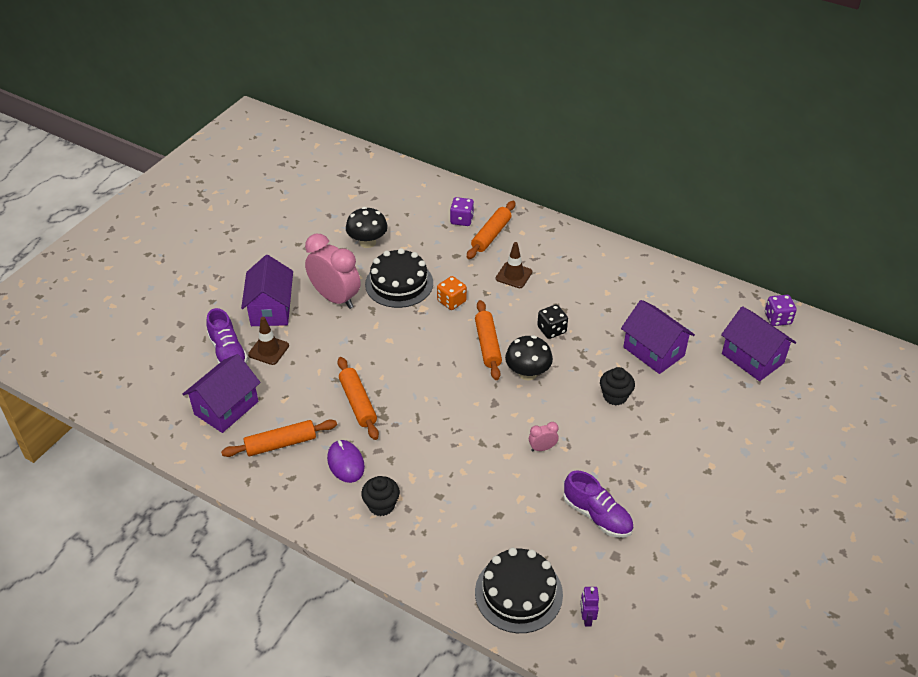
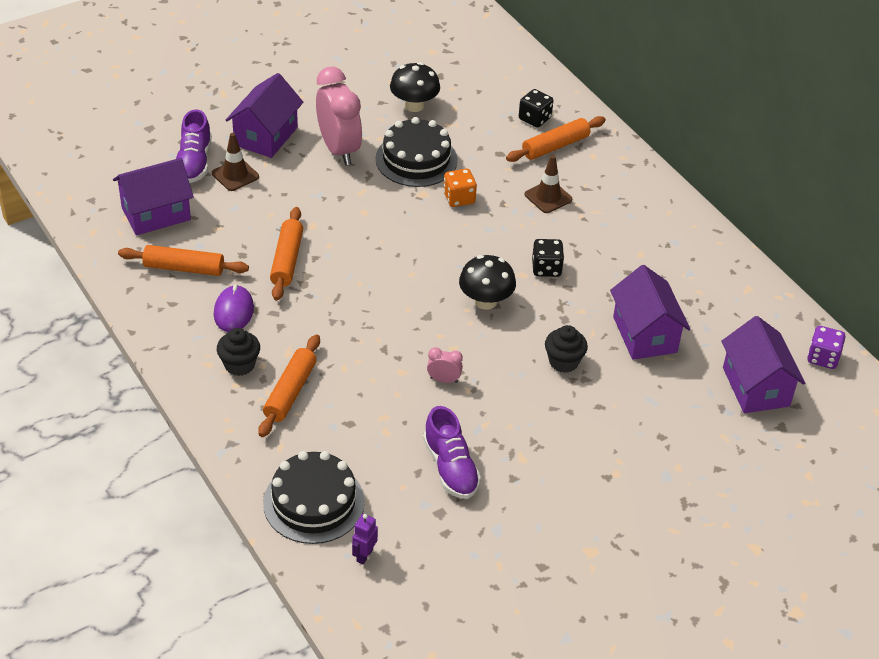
camera: 25 degrees right, 0 degrees up
(462, 220) = (534, 118): purple dice -> black dice
(488, 345) = (464, 256): orange rolling pin -> orange rolling pin (290, 392)

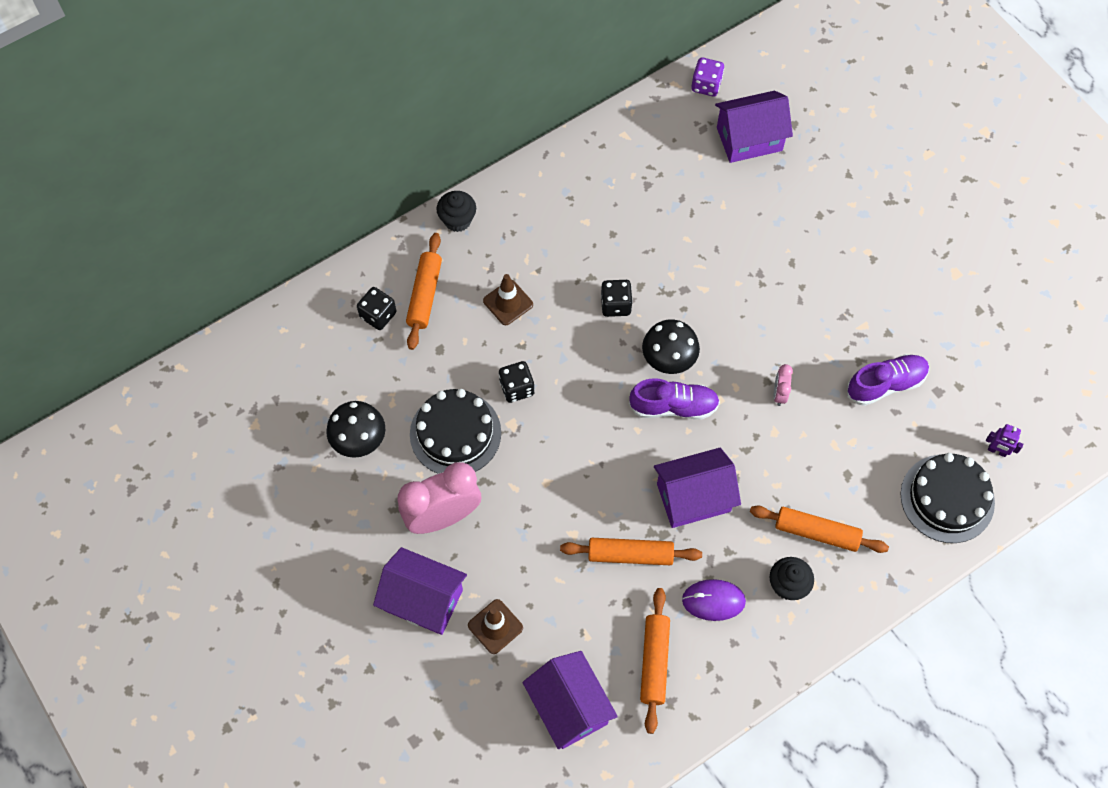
camera: 90 degrees left, 20 degrees up
(194, 162) = (476, 677): purple shoe -> purple shoe (673, 406)
(459, 198) = (517, 388): orange dice -> black dice
(555, 146) = (425, 295): orange rolling pin -> orange rolling pin turned 45 degrees clockwise
(563, 362) = (741, 291): black cupcake -> black cupcake (457, 220)
(645, 334) = (696, 222): purple house -> purple house (693, 497)

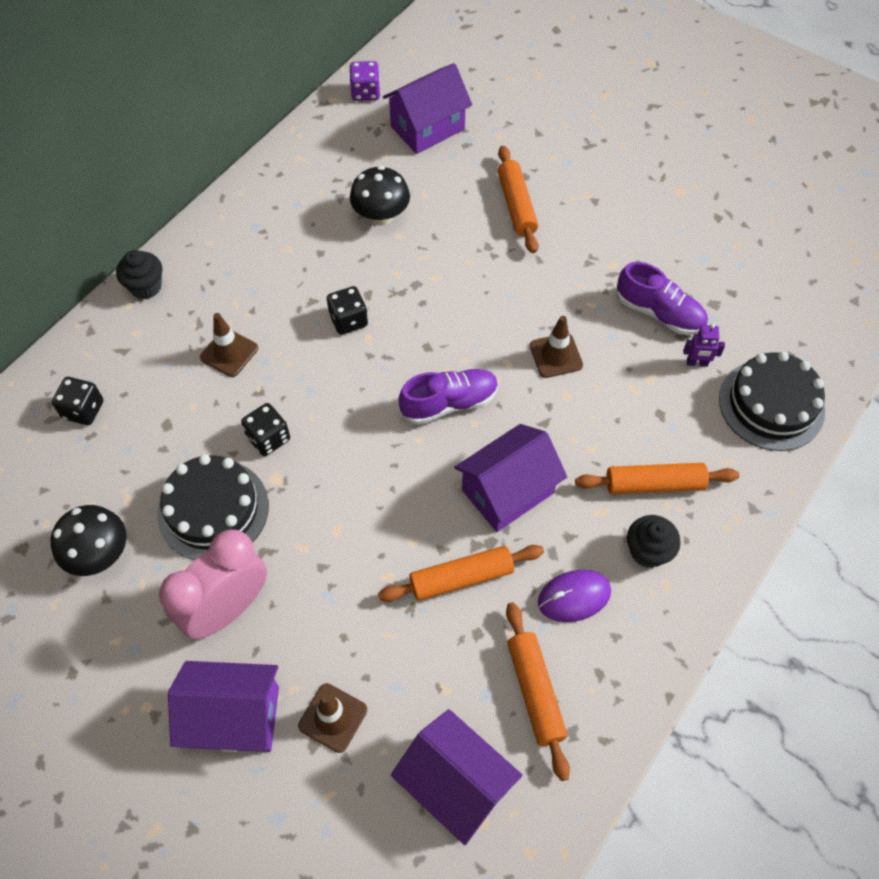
camera: 20 degrees left, 5 degrees down
(425, 295) = (132, 373): orange rolling pin -> orange rolling pin (516, 205)
(668, 359) = (425, 357): black mushroom -> black mushroom (381, 216)
(779, 394) = (556, 355): pink clock -> brown traffic cone
(885, 384) = (659, 313): purple shoe -> purple shoe turned 75 degrees clockwise
(997, 451) = (798, 342): purple robot -> purple robot (697, 363)

